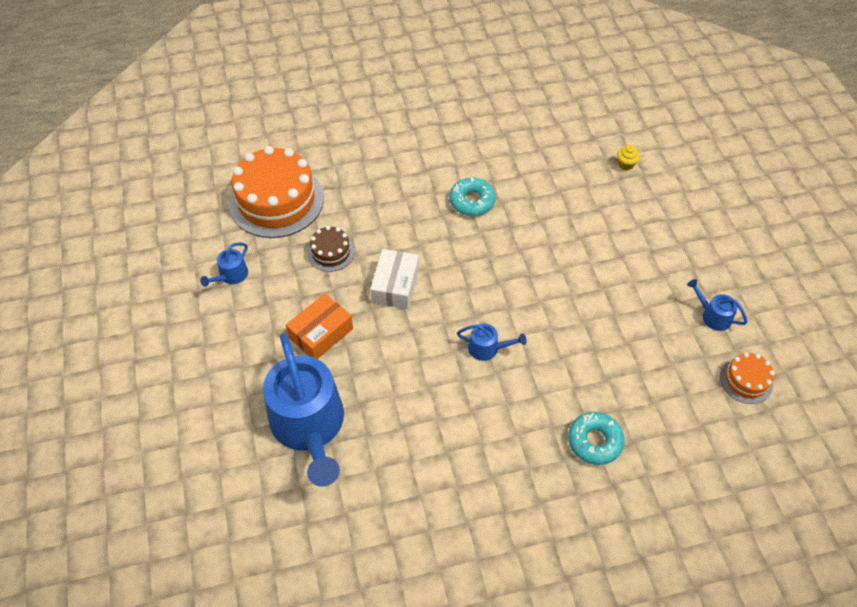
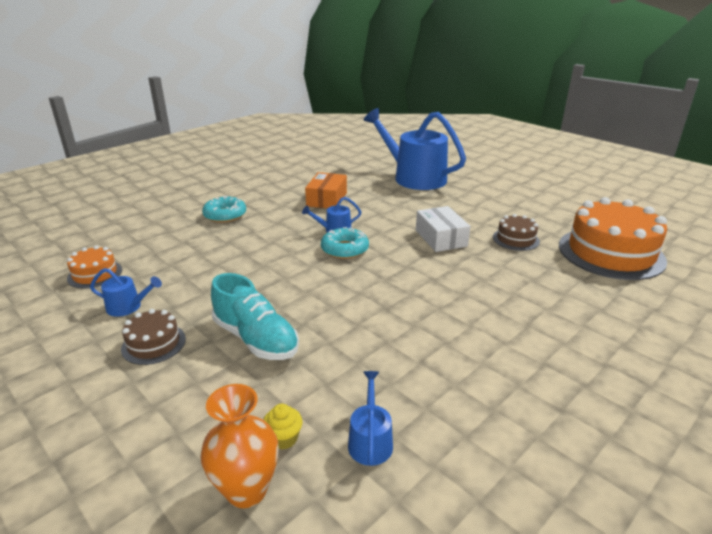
camera: 150 degrees right, 25 degrees down
(231, 275) = (559, 209): blue watering can -> blue watering can (370, 441)
(321, 333) = (459, 205): orange box -> orange box (327, 199)
(472, 201) = (446, 314): turquoise donut -> turquoise donut (344, 249)
(618, 238) = (256, 339): none -> turquoise shoe
(653, 149) = (246, 490): none -> orange vase
(693, 265) = (154, 344): none -> brown cake

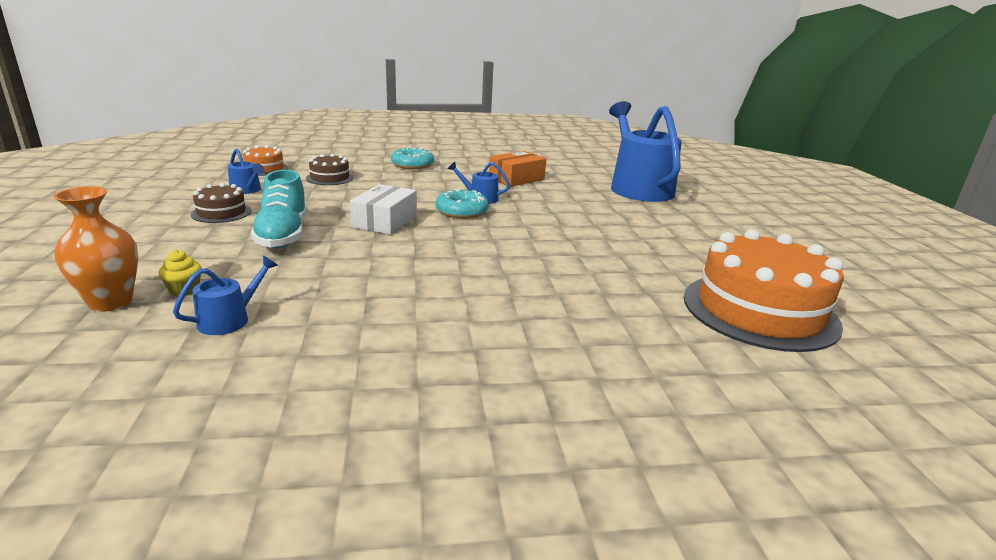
camera: 35 degrees right, 5 degrees down
(441, 238) = (569, 233): white box -> white box (385, 221)
(515, 239) = (654, 260): brown cake -> brown cake (330, 178)

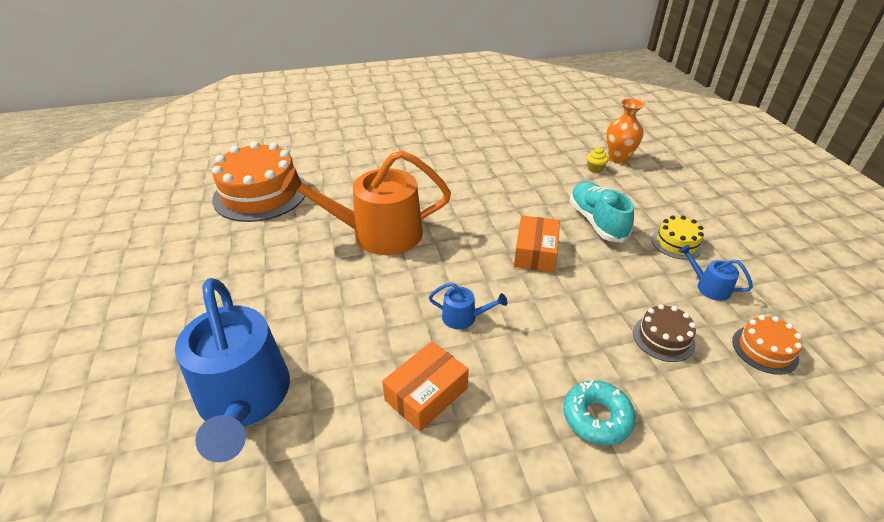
camera: 175 degrees right, 15 degrees up
(221, 212) = (677, 243): brown cake -> yellow cake
(229, 320) = (551, 156): blue watering can -> none
(385, 221) = (535, 252): white box -> orange box
(461, 211) = (474, 282): turquoise donut -> none
(561, 251) = (378, 233): none -> orange watering can

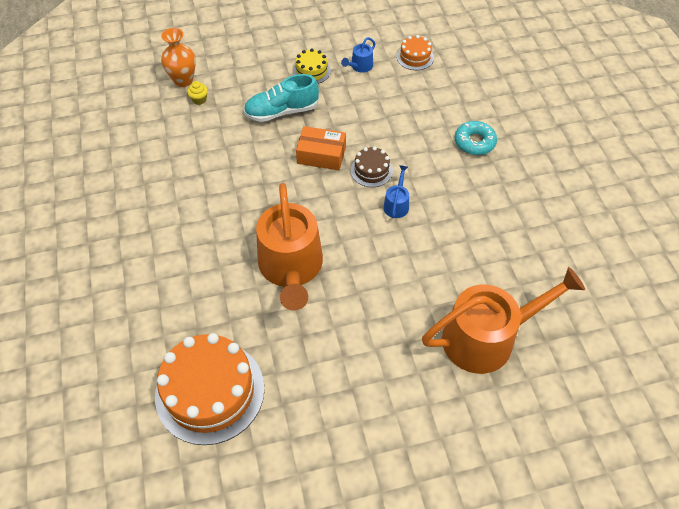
camera: 90 degrees left, 15 degrees up
(244, 398) = (486, 338): blue watering can -> orange watering can
(426, 394) = (468, 226): orange box -> none
(663, 338) = (409, 100): brown cake -> brown cake (371, 170)

